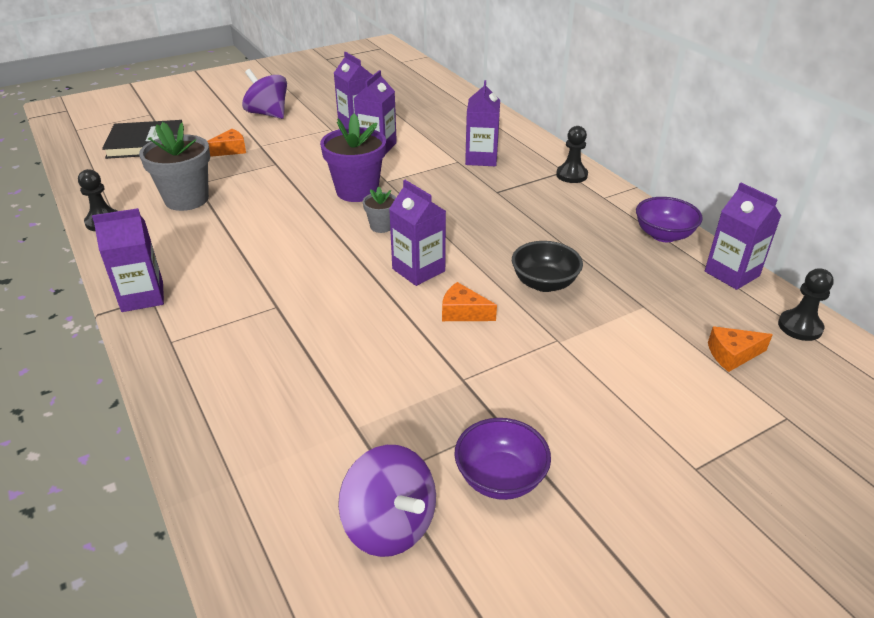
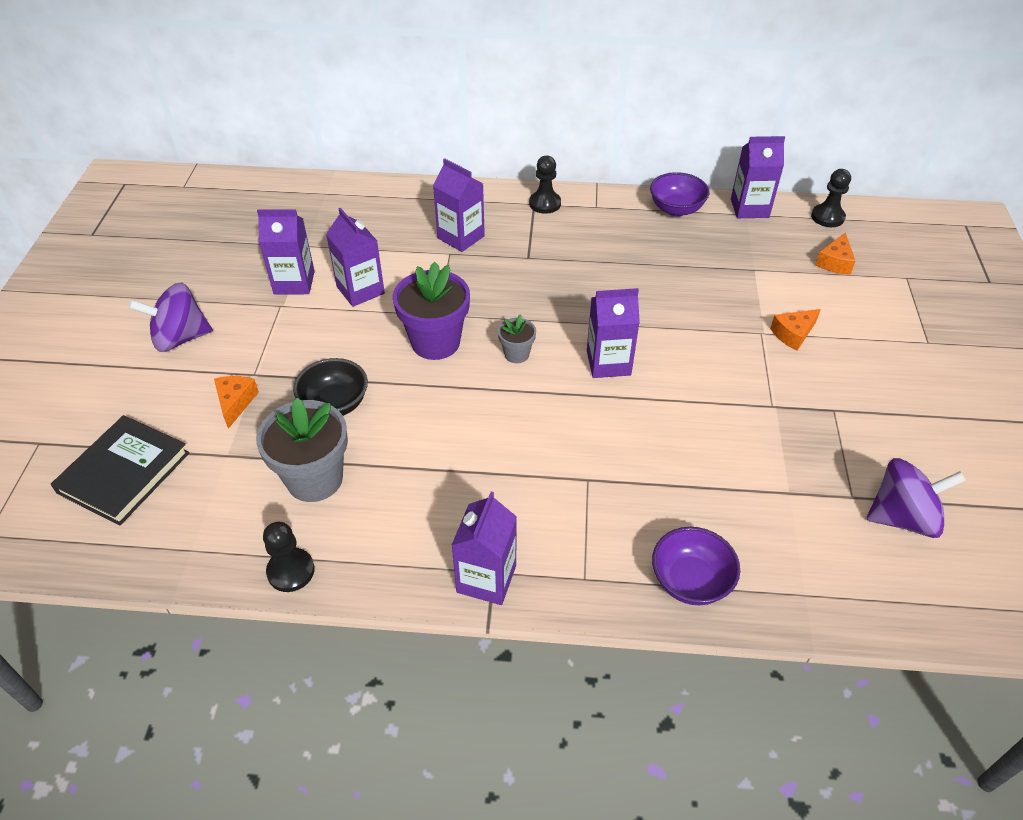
camera: 55 degrees left, 10 degrees up
(463, 312) = (689, 365): orange cheese -> orange cheese (793, 334)
(500, 478) = (887, 437): purple bowl -> purple bowl (690, 581)
(544, 283) = (687, 302): black bowl -> black bowl (335, 404)

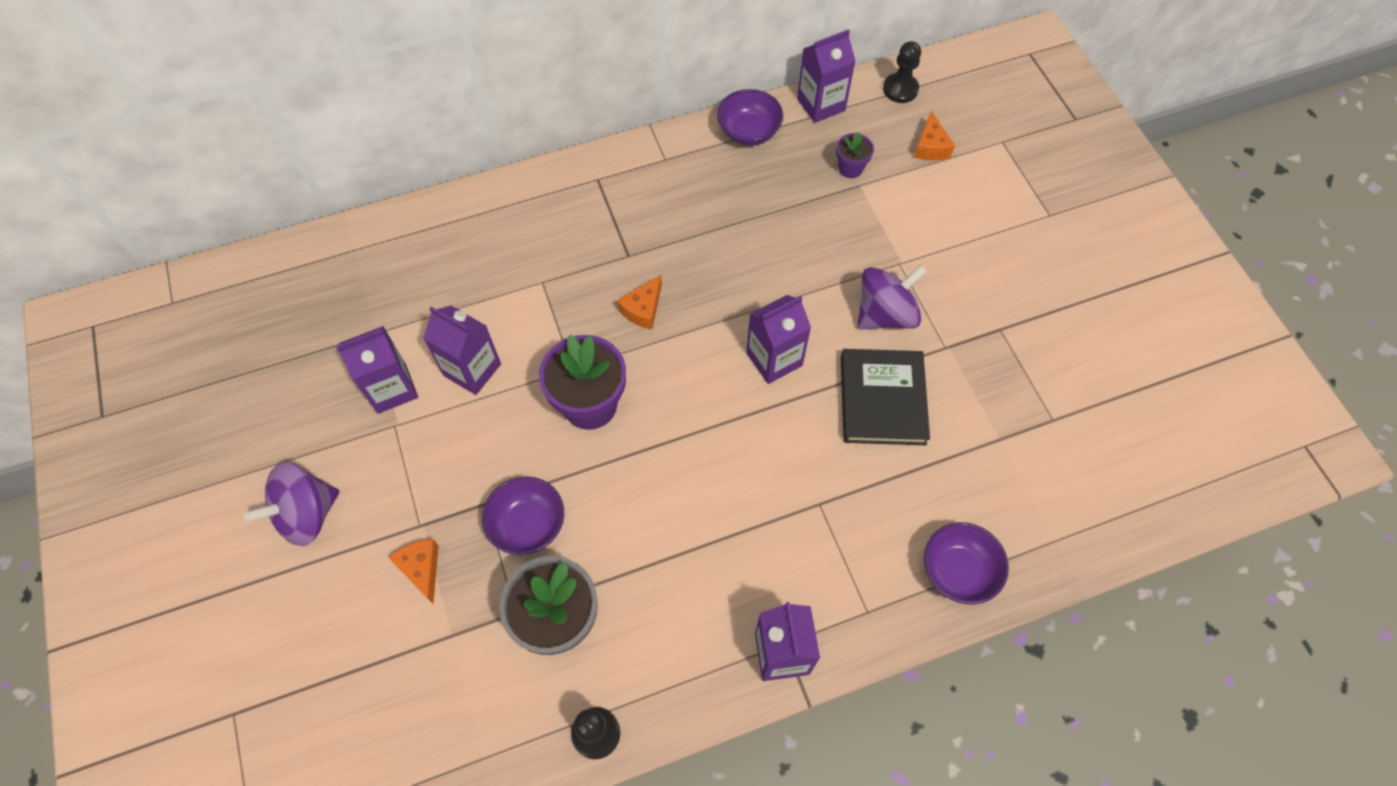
camera: 25 degrees left, 15 degrees up
(124, 473) = (354, 705): black book -> black book (882, 399)
(335, 404) = (528, 525): black bowl -> purple bowl
(461, 237) = (542, 255): purple carton -> none
(516, 354) = (680, 385): grey flower pot -> none
(545, 203) = (609, 175): black pawn -> none
(752, 256) = (850, 168): none -> purple flower pot
(793, 334) = (929, 253): orange cheese -> orange cheese (643, 309)
(902, 517) = (1101, 423): purple spinning top -> purple spinning top (885, 314)

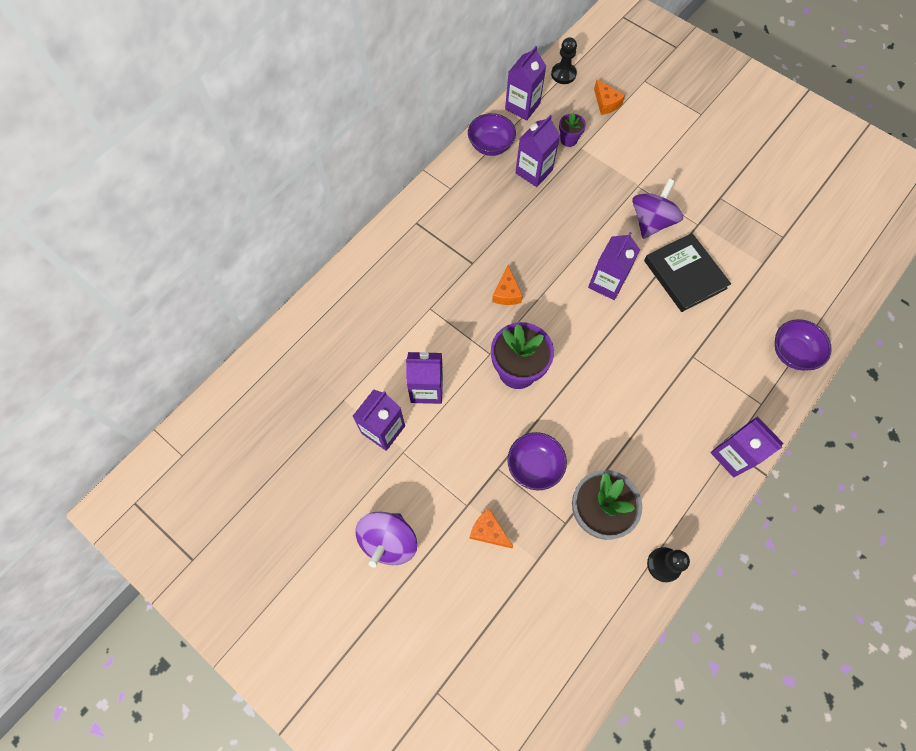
camera: 30 degrees left, 5 degrees up
(779, 186) = (534, 171): none -> purple carton

